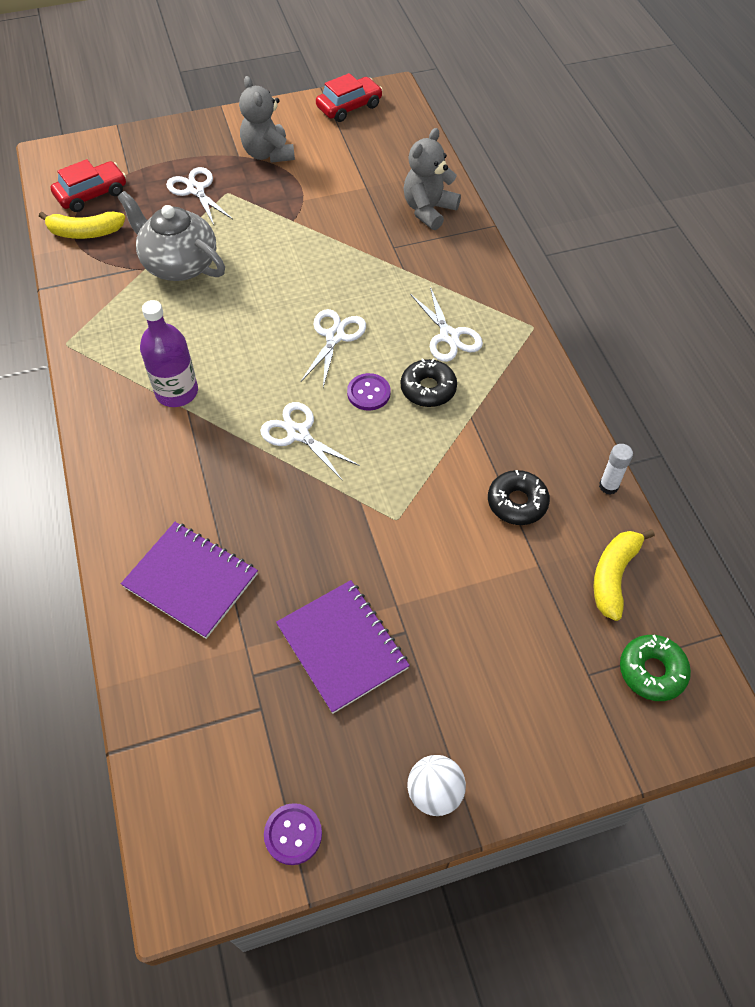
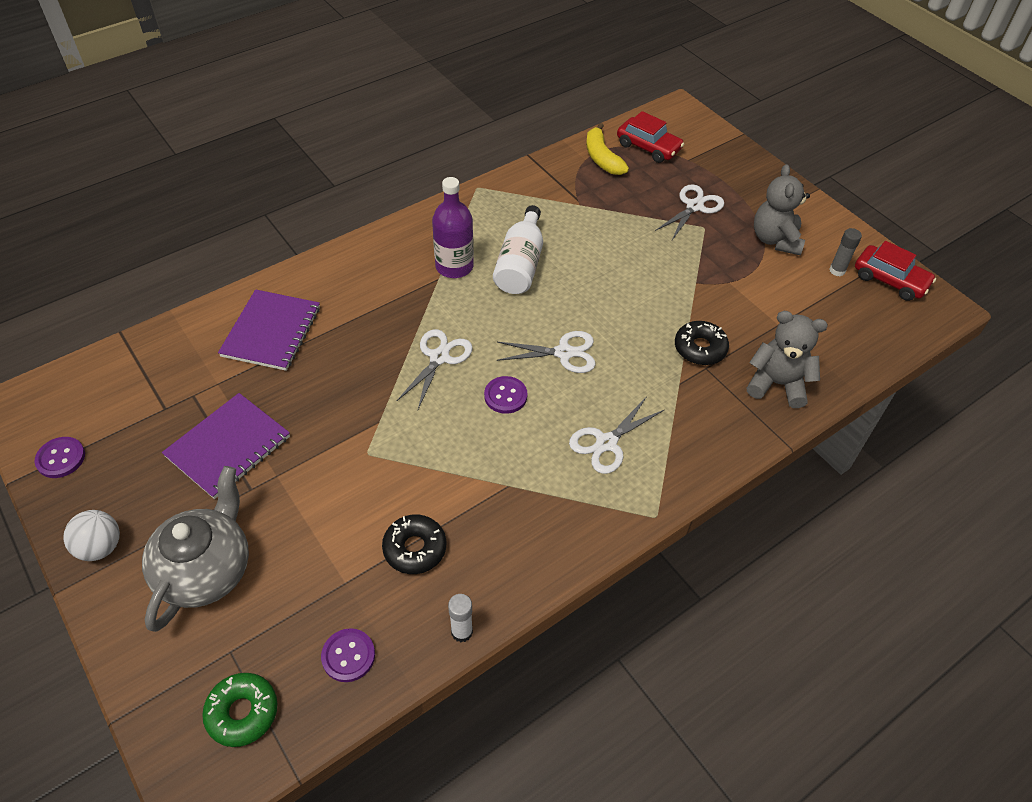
camera: 70 degrees right, 5 degrees down
(179, 264) = (597, 224): grey teapot -> grey teapot (206, 569)
(203, 338) = (520, 264): none -> white bottle
(268, 154) = (775, 240): grey teddy bear -> grey teddy bear turned 45 degrees counterclockwise
(323, 131) = (837, 270): none -> grey glue stick
(428, 389) = (530, 441): black donut -> black donut (700, 348)
(613, 576) = (348, 656): yellow banana -> purple button

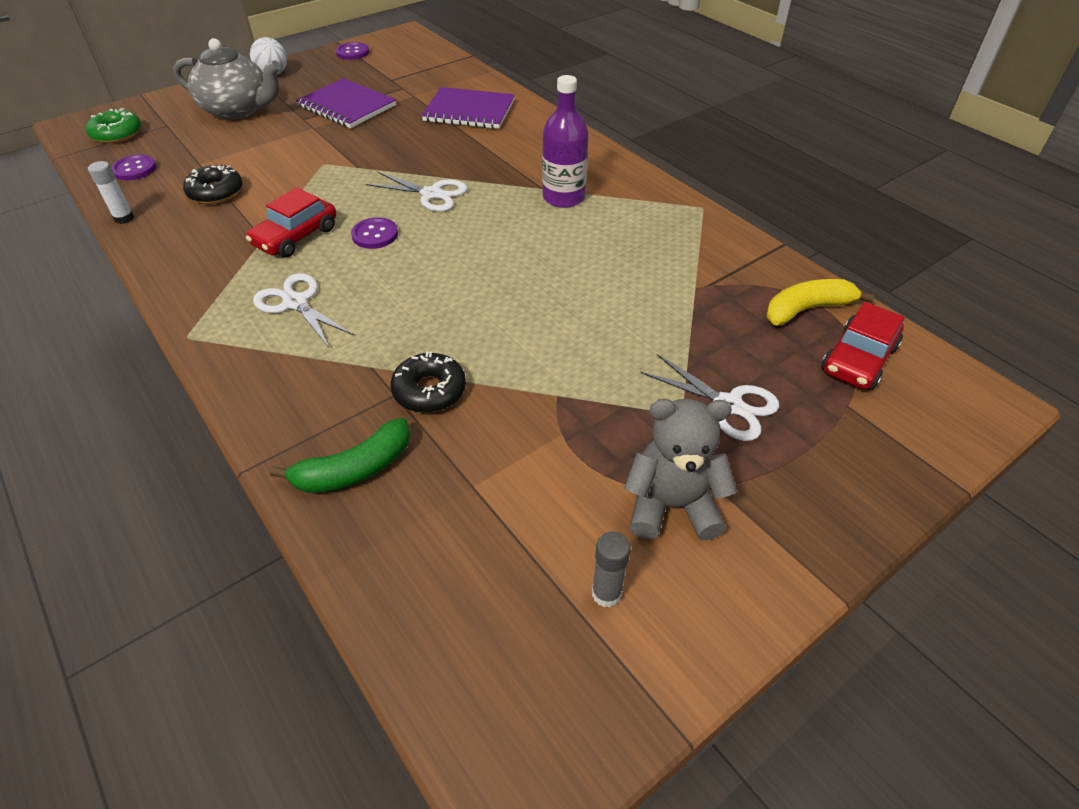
camera: 90 degrees right, 5 degrees down
(520, 264) = (572, 241): white bottle -> none
(563, 353) = (431, 273): white scissors -> none
(777, 384) = (354, 469): grey teddy bear -> green banana
(890, 280) = (591, 689): red car -> red car (296, 237)

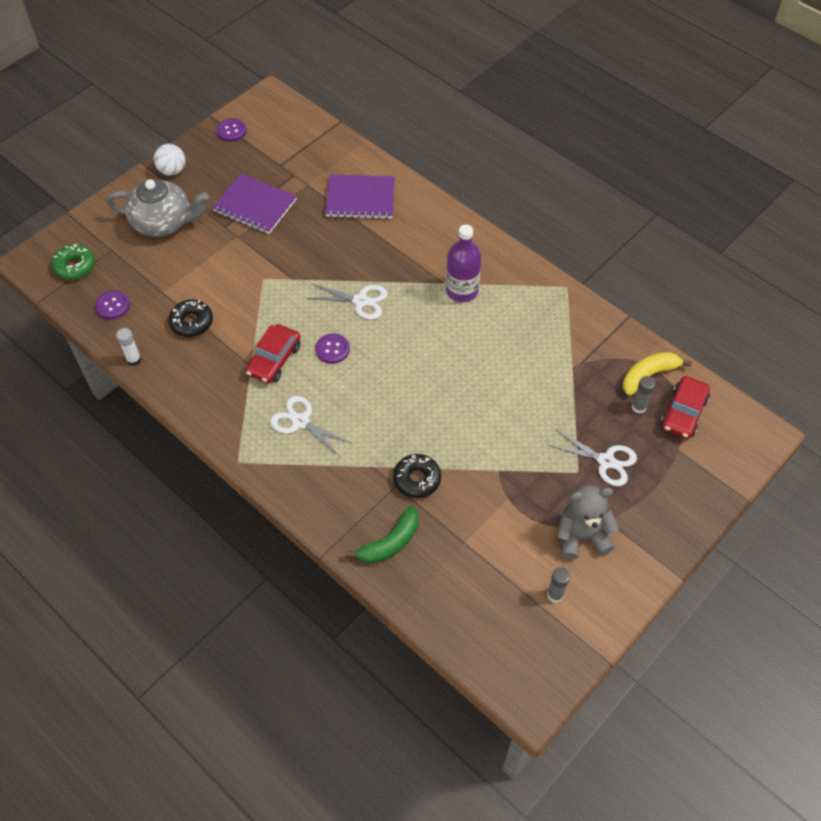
camera: 10 degrees left, 10 degrees up
(788, 344) = (638, 407): none -> grey glue stick

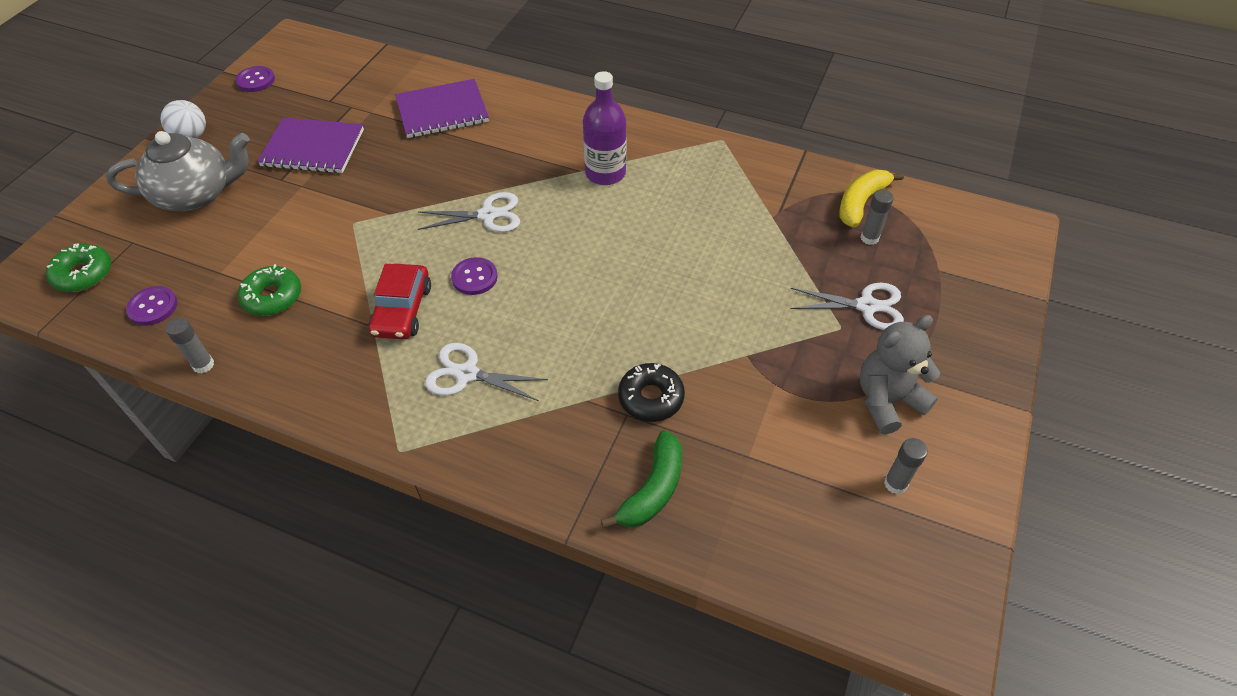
camera: 20 degrees left, 5 degrees down
(134, 360) = (203, 365): white glue stick -> grey glue stick
(191, 322) = (272, 297): black donut -> green donut
(683, 413) = (921, 230): red car -> none

